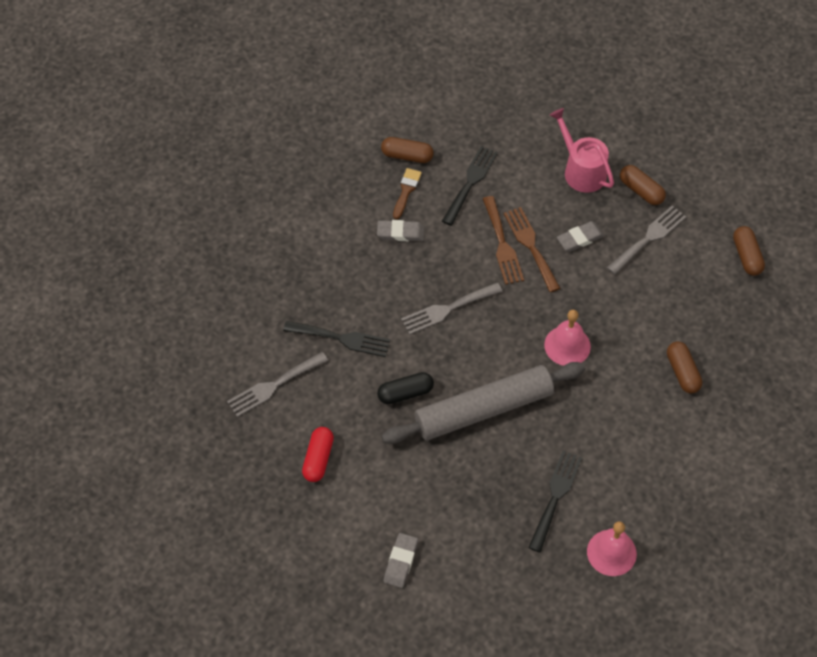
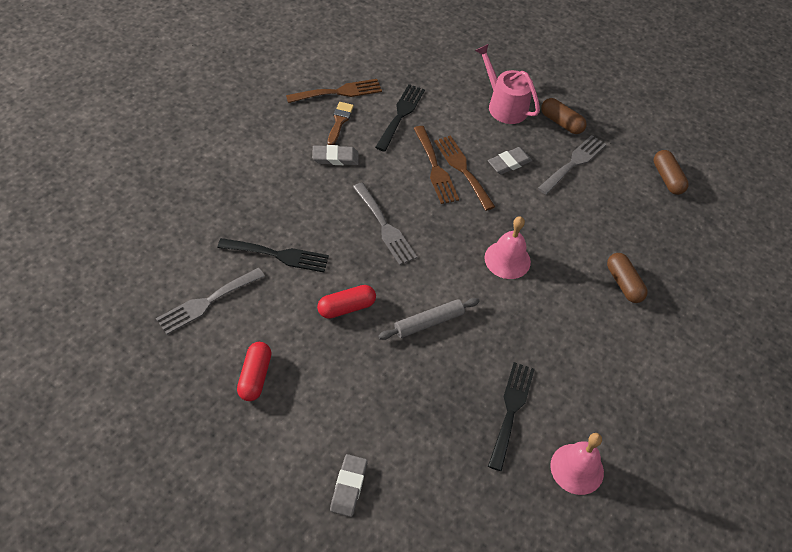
camera: 10 degrees left, 5 degrees down
(405, 393) = (346, 307): black capsule -> red capsule
(407, 156) = (339, 92): brown capsule -> brown fork
(447, 309) = (385, 227): grey fork -> grey fork turned 90 degrees counterclockwise
(484, 409) = (429, 322): grey rolling pin -> grey rolling pin, size x0.49

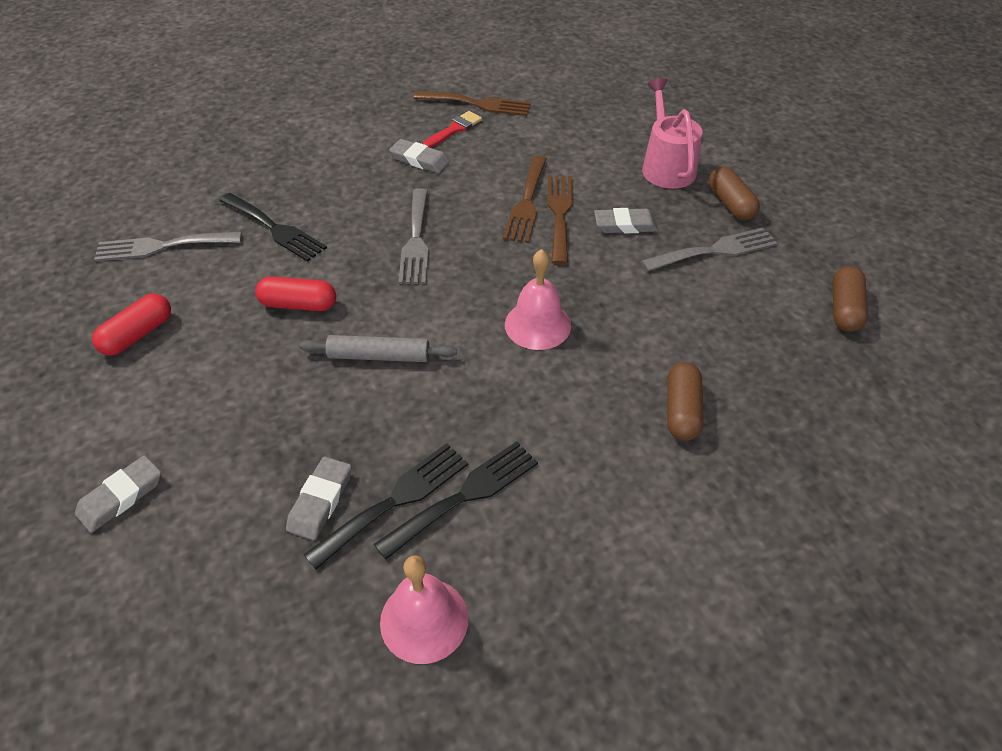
camera: 35 degrees right, 5 degrees down
(339, 121) = (454, 129): brown brush -> red brush
(401, 114) = (530, 142): black fork -> black fork (465, 495)
(469, 431) = (320, 501): none -> grey eraser

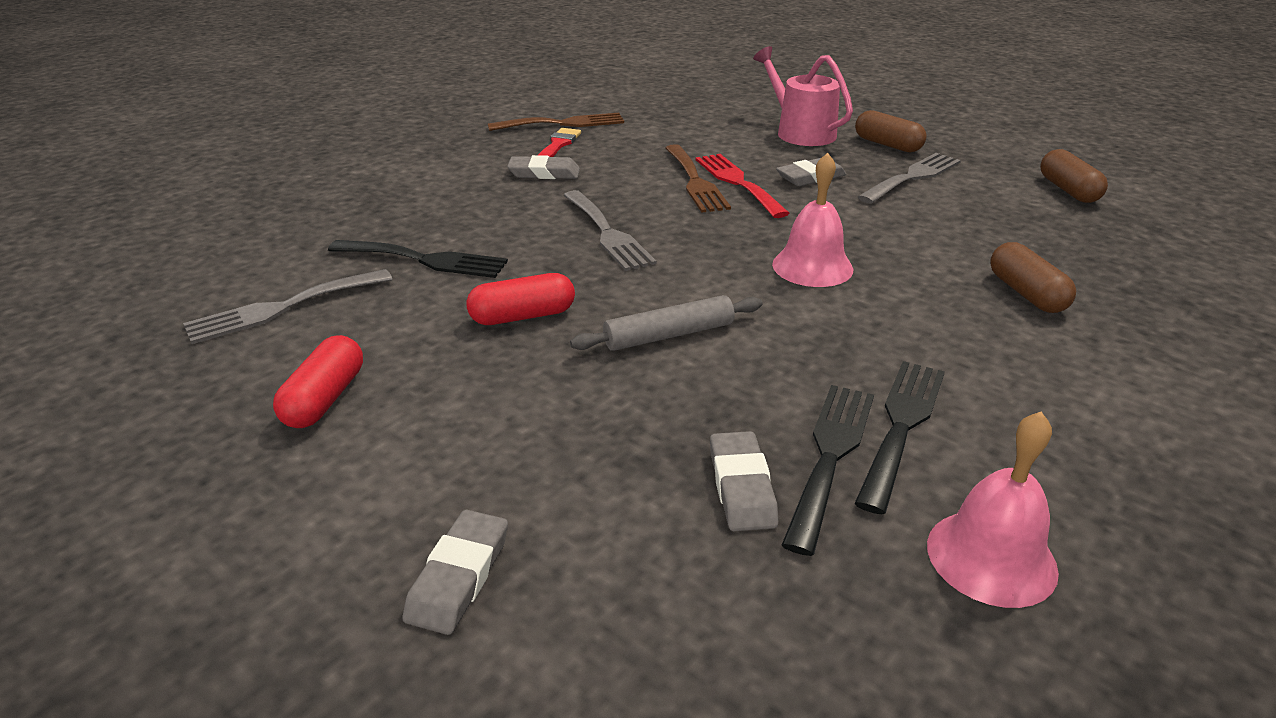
camera: 25 degrees left, 15 degrees down
(559, 213) = (737, 182): brown fork -> red fork

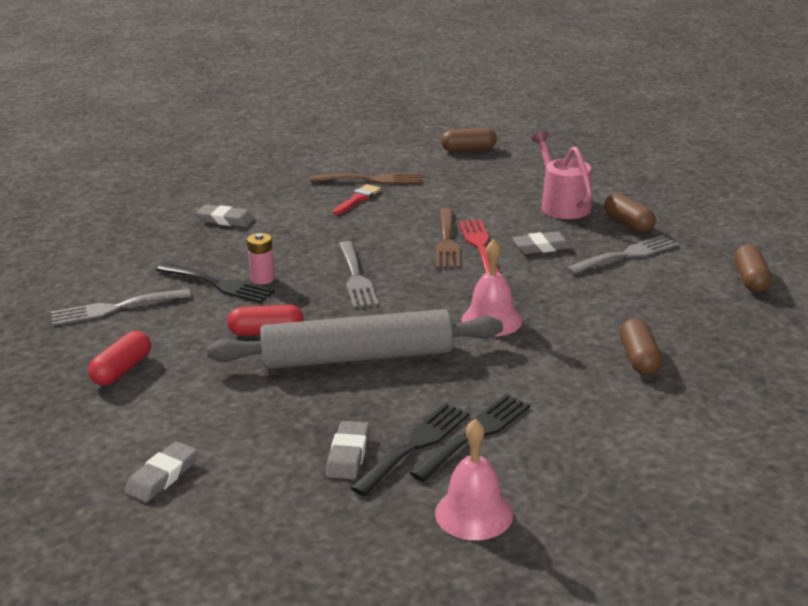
camera: 15 degrees right, 5 degrees down
(483, 247) = (263, 279): none -> pink battery
(544, 173) = (334, 223): grey eraser -> grey eraser (225, 220)
(657, 86) = (468, 149): none -> brown capsule
(669, 335) = (358, 357): grey rolling pin -> grey rolling pin, size x2.03

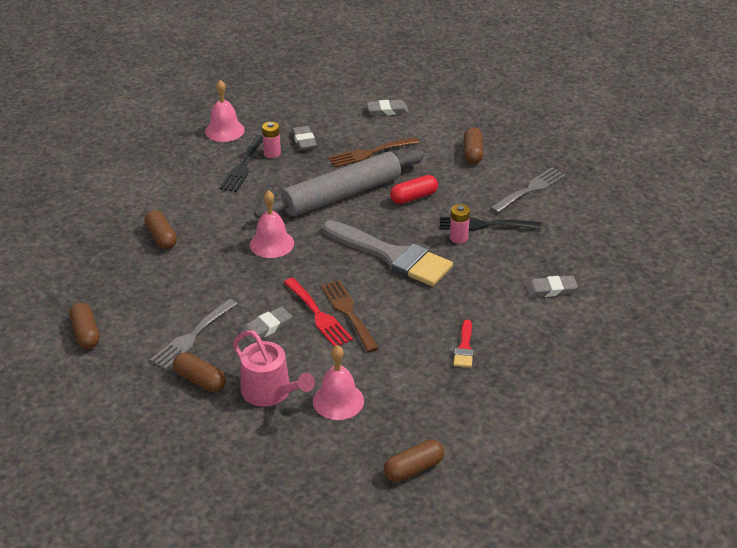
camera: 155 degrees right, 10 degrees up
(122, 370) = (473, 153): red capsule -> brown capsule
(162, 476) = (387, 110): grey eraser -> grey eraser turned 75 degrees clockwise
(356, 278) = (392, 256): grey fork -> grey brush
(371, 179) = (475, 381): brown fork -> brown fork (369, 153)
(415, 445) = (272, 153): black fork -> pink battery
(502, 190) = (338, 401): none -> pink bell

